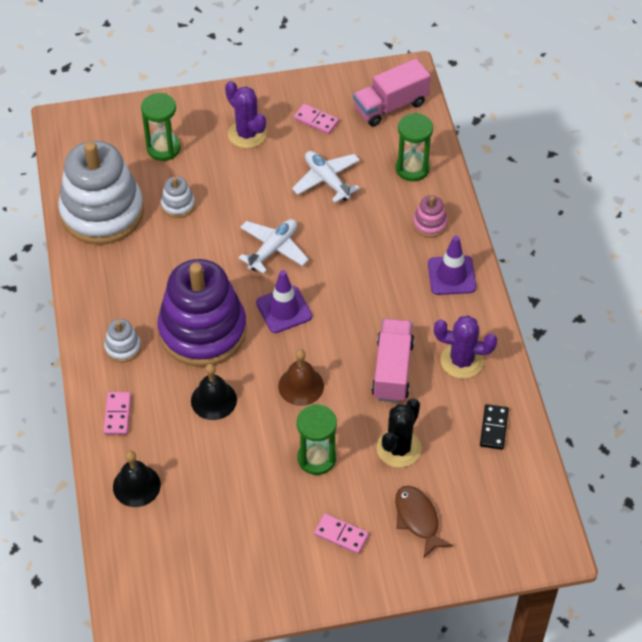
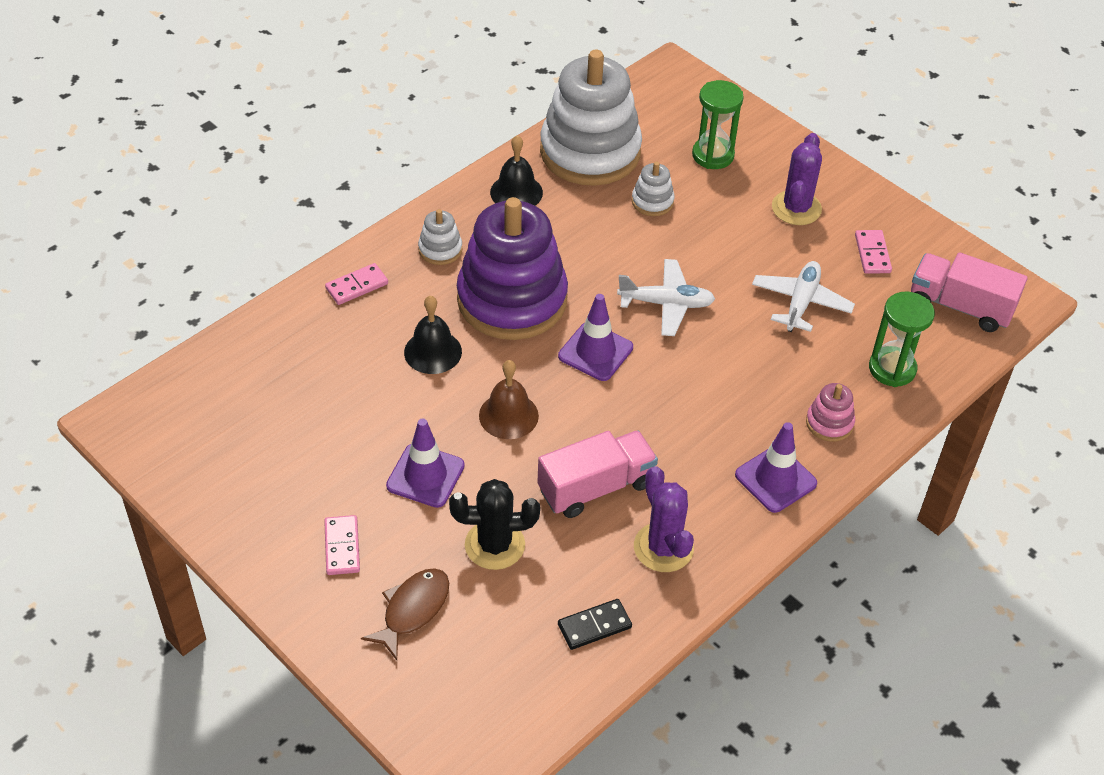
camera: 55 degrees right, 5 degrees down
(136, 485) = (283, 343): black bell -> black bell (516, 192)
(316, 458) = (425, 476): green hourglass -> purple traffic cone

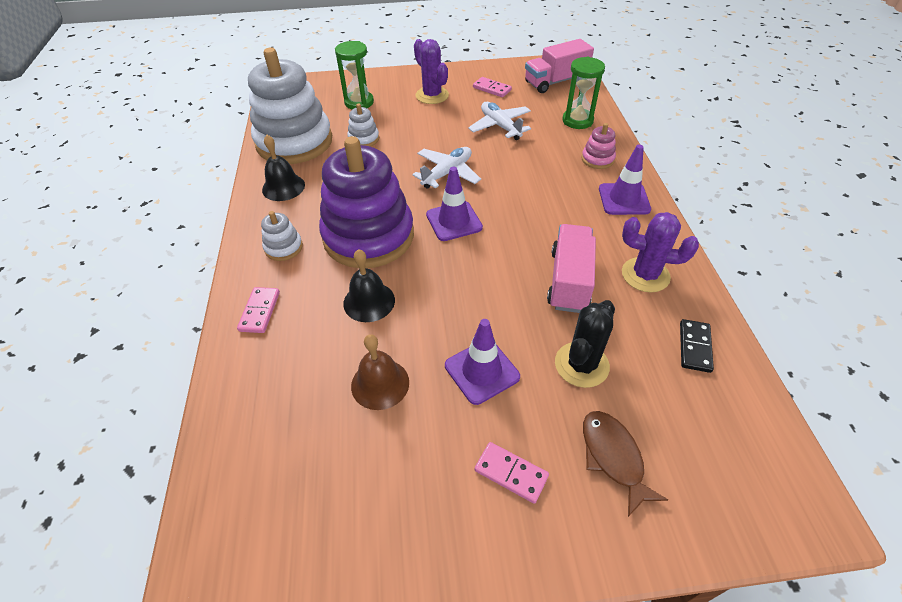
camera: 50 degrees left, 0 degrees up
(508, 415) = (467, 292): brown bell -> brown bell (380, 384)

